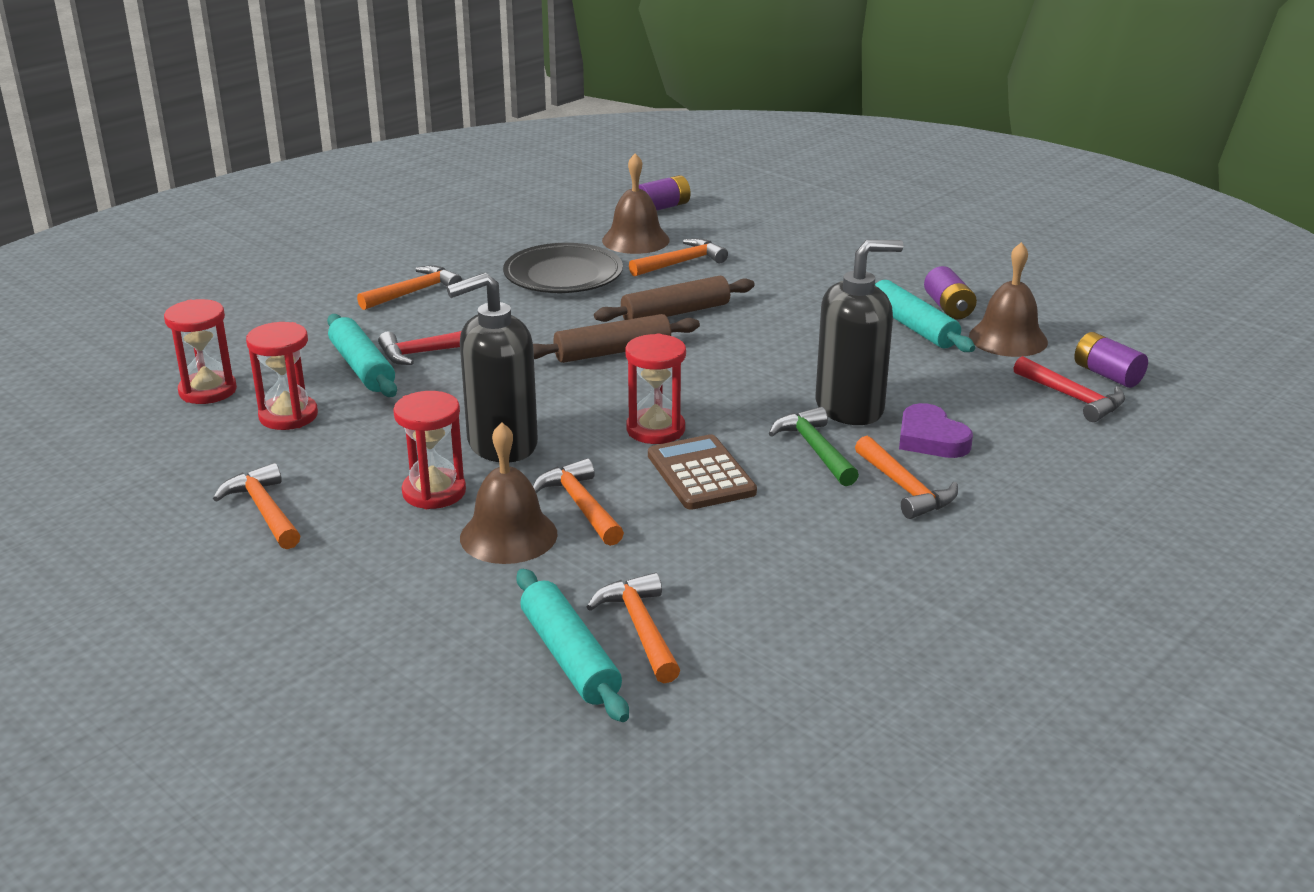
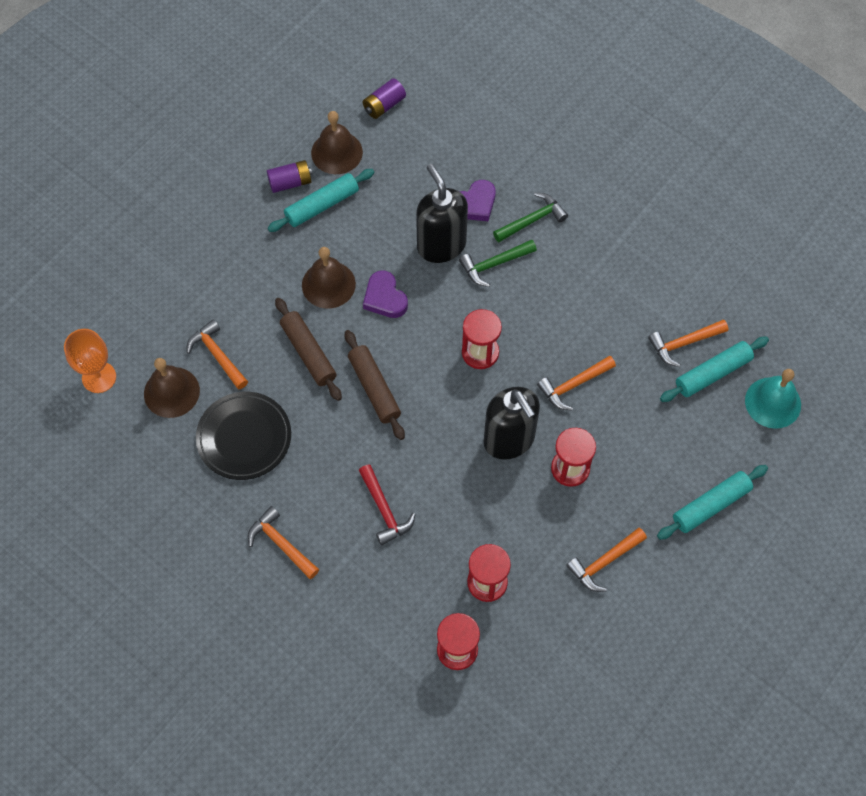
camera: 95 degrees left, 35 degrees up
(362, 367) = (412, 551): turquoise rolling pin -> turquoise rolling pin (711, 505)
(486, 729) = (773, 402): none -> turquoise bell
(508, 535) = (610, 419): brown bell -> brown bell (328, 284)
(662, 207) = (99, 377): purple battery -> orange goblet
(701, 474) = (530, 324): brown calculator -> none
(757, 363) = (385, 298): none -> purple heart
(905, 488) = (532, 220): orange hammer -> green hammer
(1073, 398) = (416, 127): red hammer -> none

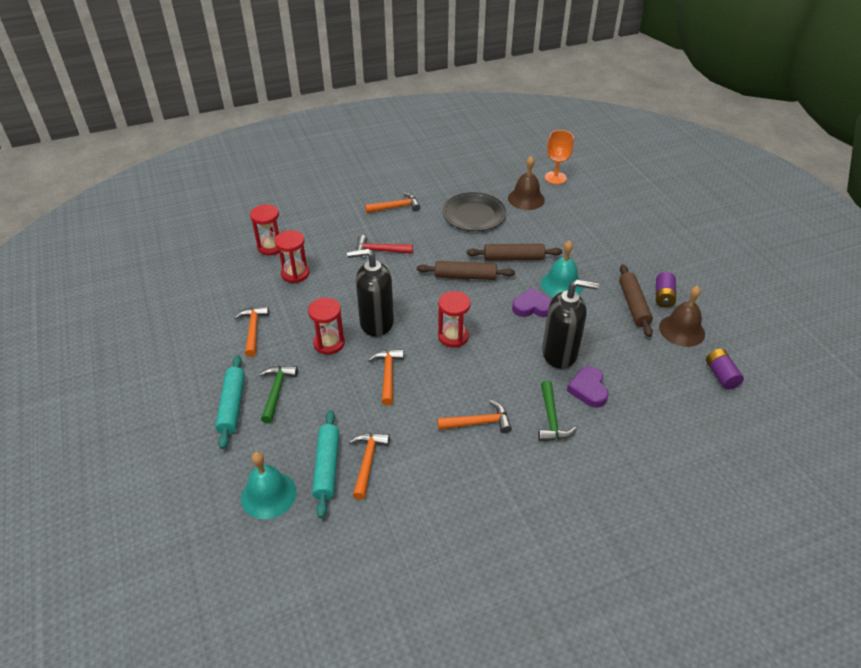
camera: 120 degrees right, 20 degrees down
(217, 355) = (539, 222): orange hammer -> orange hammer (478, 423)
(322, 205) = (633, 305): turquoise rolling pin -> brown rolling pin
(328, 284) = (561, 284): brown bell -> turquoise bell
(494, 264) = (523, 376): green hammer -> green hammer (277, 391)

